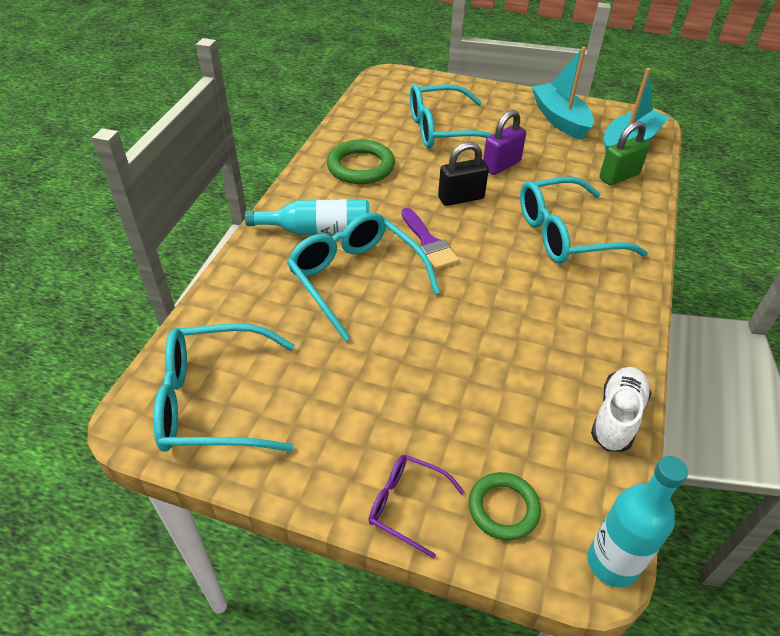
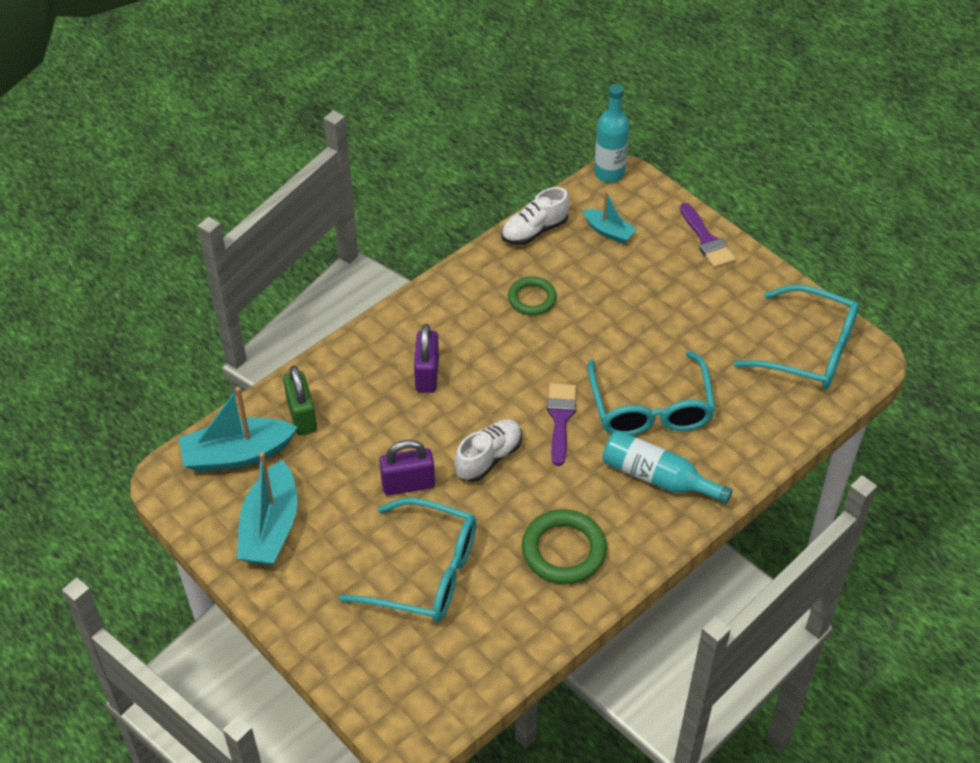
camera: 150 degrees left, 5 degrees up
(407, 505) = (707, 240): purple glasses -> purple brush
(461, 198) = (488, 458): black padlock -> white shoe
(503, 508) = (649, 217): green ring -> green ring (532, 298)
(535, 457) = (608, 232): none -> turquoise boat
(565, 234) = (427, 374): turquoise glasses -> purple padlock
(619, 176) = (302, 416): green padlock -> green padlock turned 75 degrees clockwise

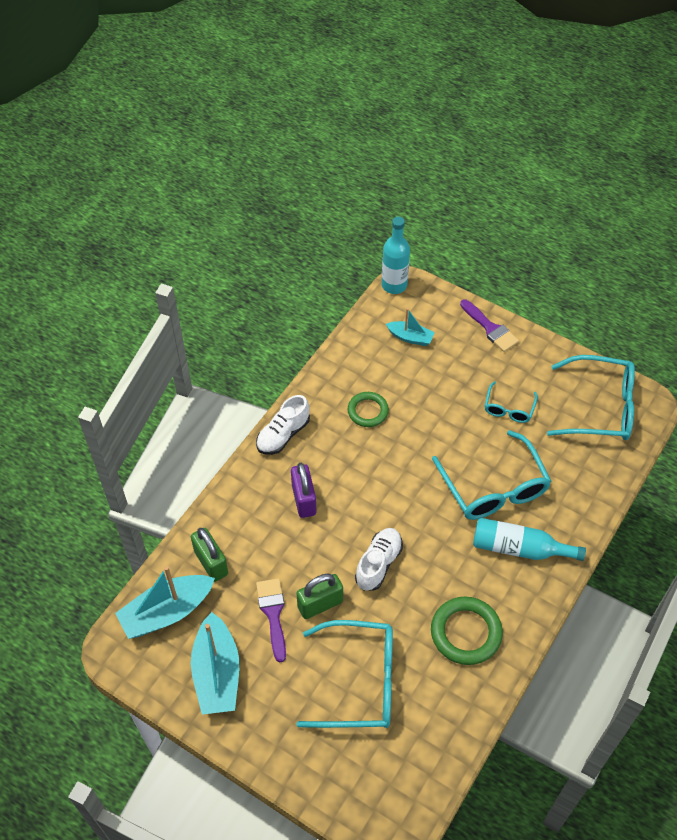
camera: 15 degrees left, 5 degrees up
(408, 484) = (320, 604): purple padlock -> green padlock
(534, 230) = (350, 349): white shoe -> white shoe (283, 434)
(560, 418) = (425, 514): purple brush -> purple brush (273, 613)
(698, 329) = (509, 408): none -> turquoise glasses

